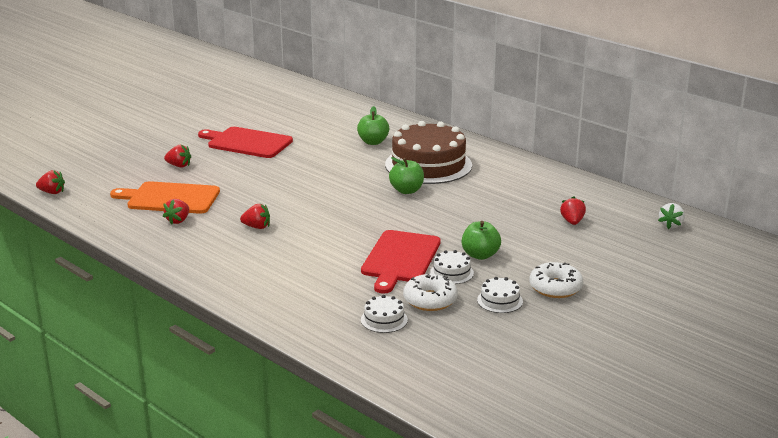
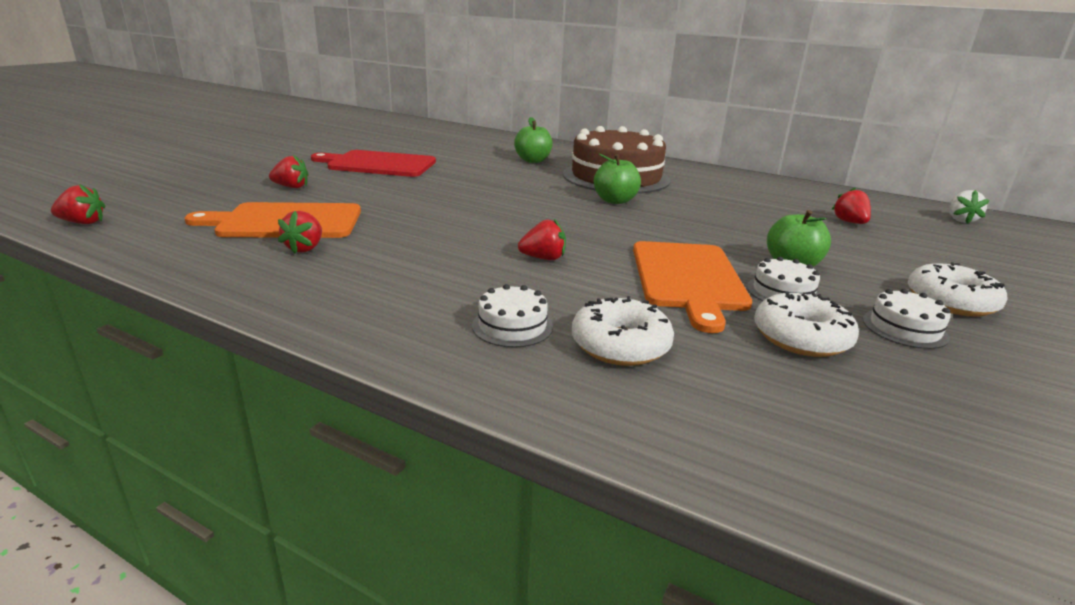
camera: 15 degrees left, 0 degrees up
(257, 227) = (437, 250): red strawberry -> red strawberry (543, 258)
(325, 295) = (620, 345): none -> white donut
(384, 320) = (765, 382): white cake -> white cake (512, 326)
(400, 259) = (688, 279): red cutting board -> orange cutting board

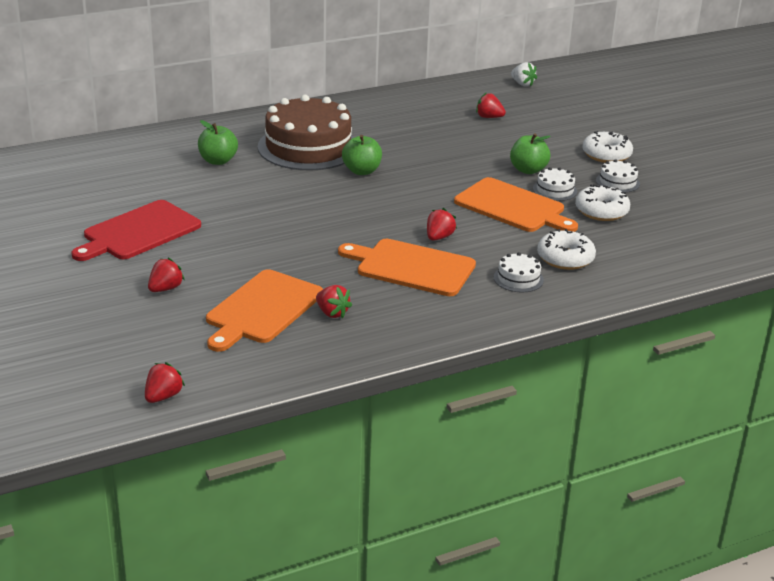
camera: 55 degrees left, 5 degrees up
(454, 260) = (411, 267): none -> orange cutting board

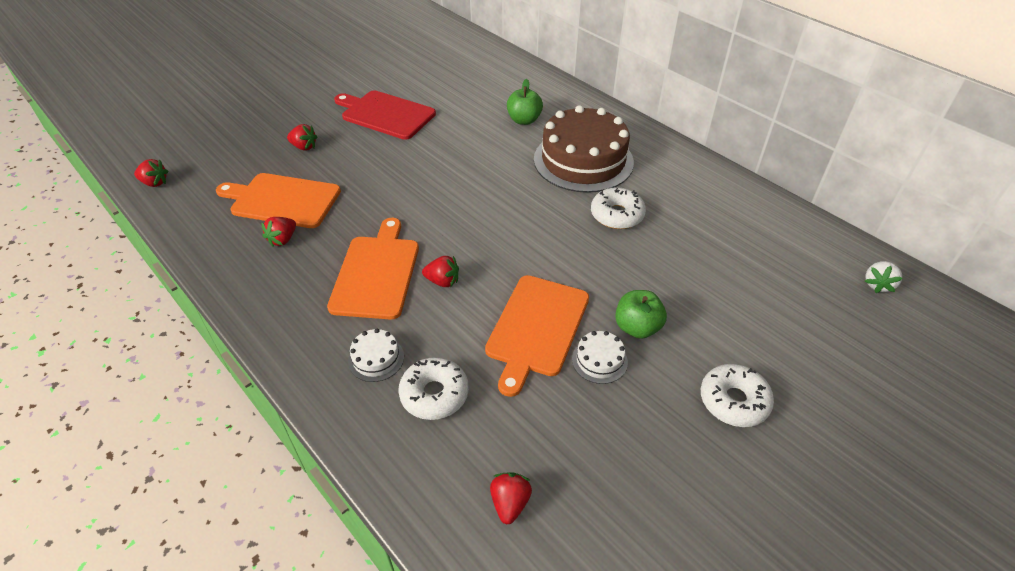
camera: 75 degrees right, 15 degrees up
(361, 171) = (555, 202): green apple -> none
(489, 117) = (753, 270): red strawberry -> red strawberry (510, 503)
(601, 211) = (568, 415): white donut -> white donut (617, 215)
(617, 182) = (660, 423): white cake -> none

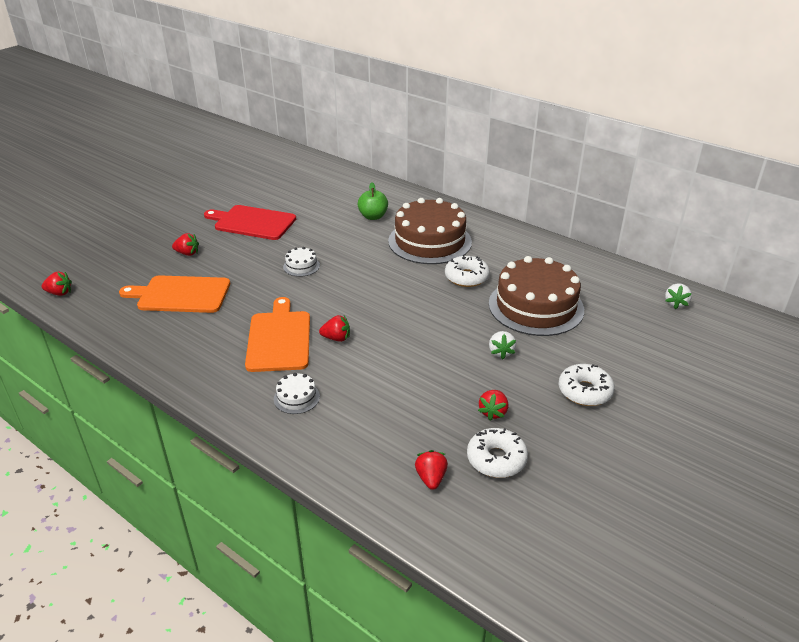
camera: 10 degrees left, 10 degrees down
(283, 239) = (190, 323): red strawberry -> red strawberry (493, 412)
(434, 394) = (351, 416): white donut -> white donut (496, 459)
(536, 328) = (421, 362): orange cutting board -> none
(599, 360) = (477, 377): white cake -> white cake (301, 266)
(637, 327) = (501, 352): green apple -> white strawberry
(694, 266) = (536, 306): none -> brown cake

